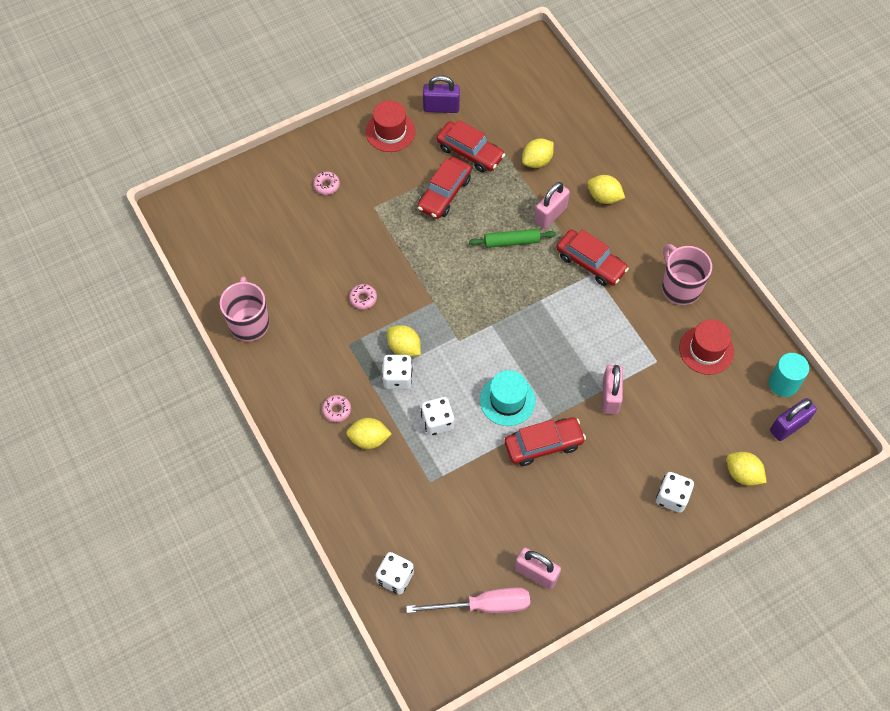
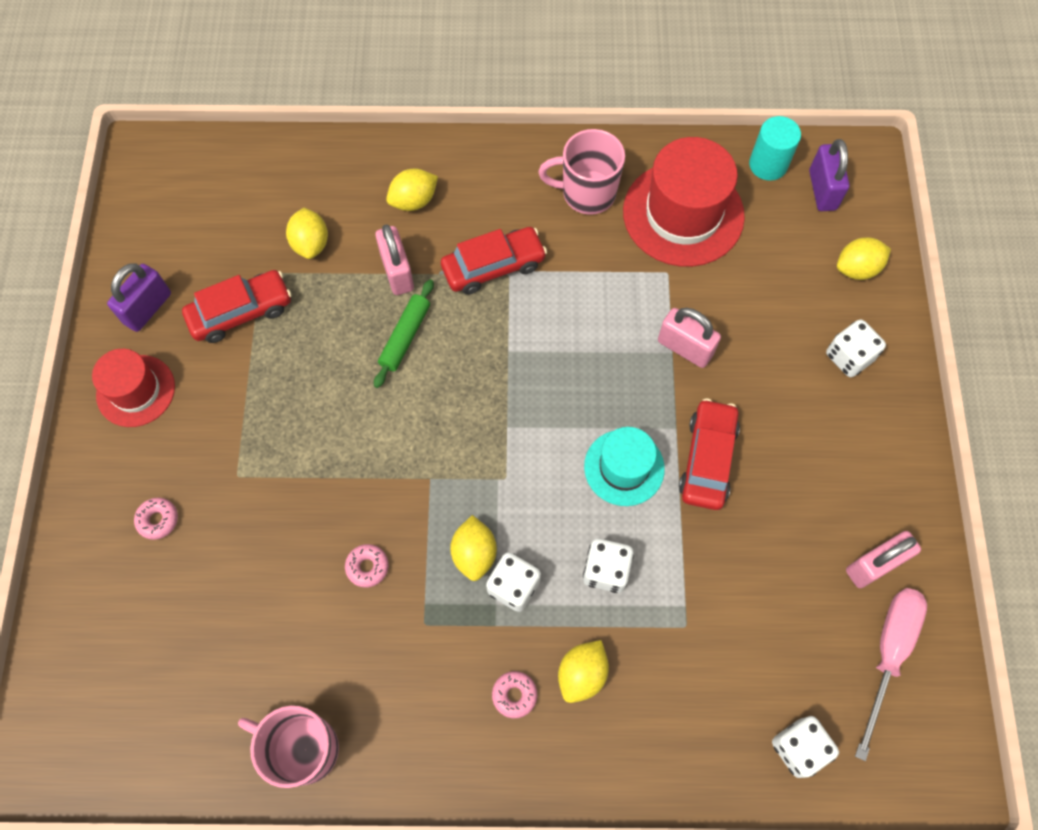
camera: 60 degrees left, 5 degrees up
(404, 348) = (474, 553): yellow lemon -> yellow lemon turned 75 degrees counterclockwise
(444, 193) = (279, 376): red car -> none
(706, 350) = (683, 214): red hat -> red hat, size x1.67

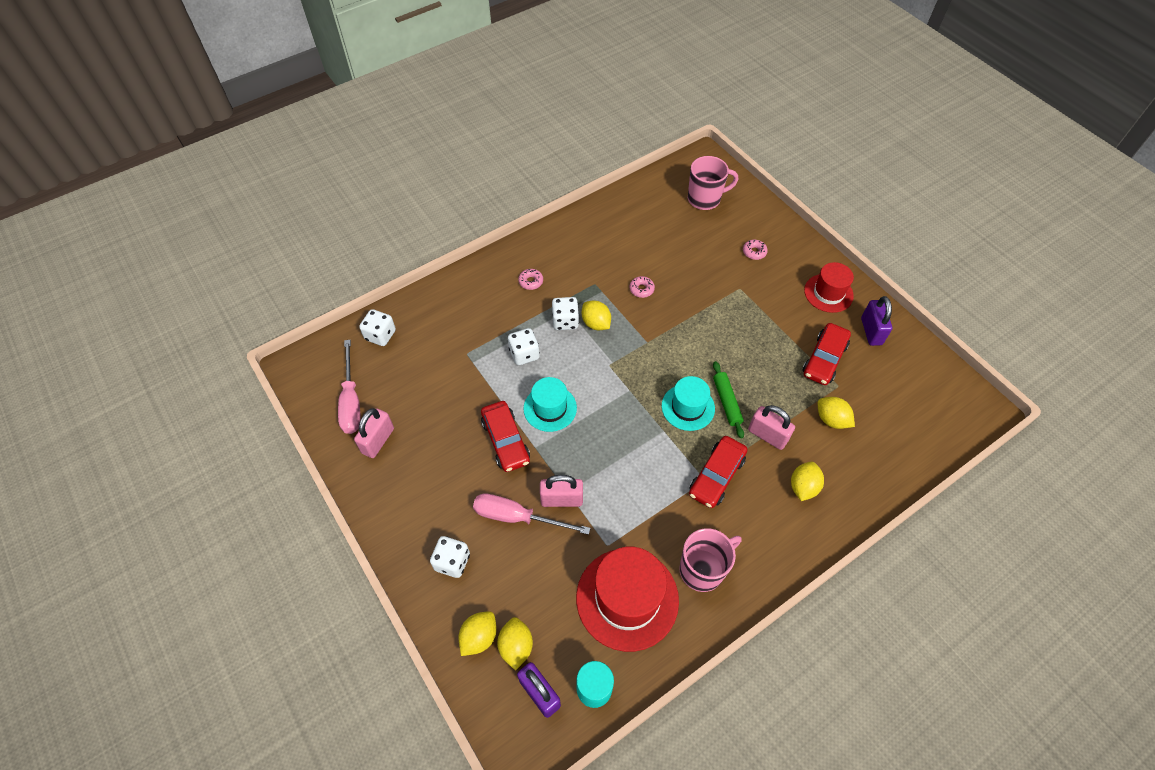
camera: 145 degrees right, 10 degrees down
(304, 748) = (606, 216): pink mug -> pink mug (705, 199)
(455, 360) = (688, 407): none -> turquoise hat
(582, 674) = (505, 306): yellow lemon -> yellow lemon (516, 646)
(747, 360) = (517, 517): none -> pink screwdriver

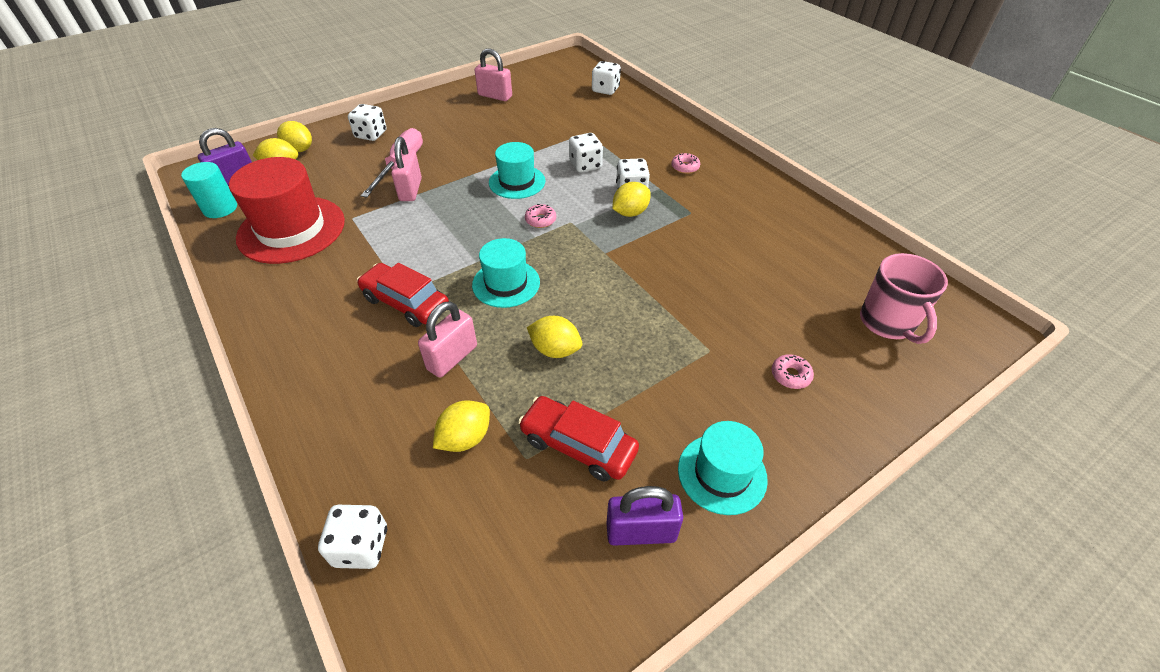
camera: 90 degrees right, 10 degrees down
(351, 401) = (536, 82): pink screwdriver -> none
(505, 441) = (483, 157): red car -> none
(641, 289) = (689, 250): pink donut -> pink donut (540, 220)
(702, 569) = (296, 284): pink mug -> none
(726, 402) = (509, 320): green rolling pin -> none
(803, 487) = (366, 388): yellow lemon -> yellow lemon (555, 350)
(828, 293) = (722, 473): red hat -> turquoise hat
(913, 464) = (361, 546): none -> white dice

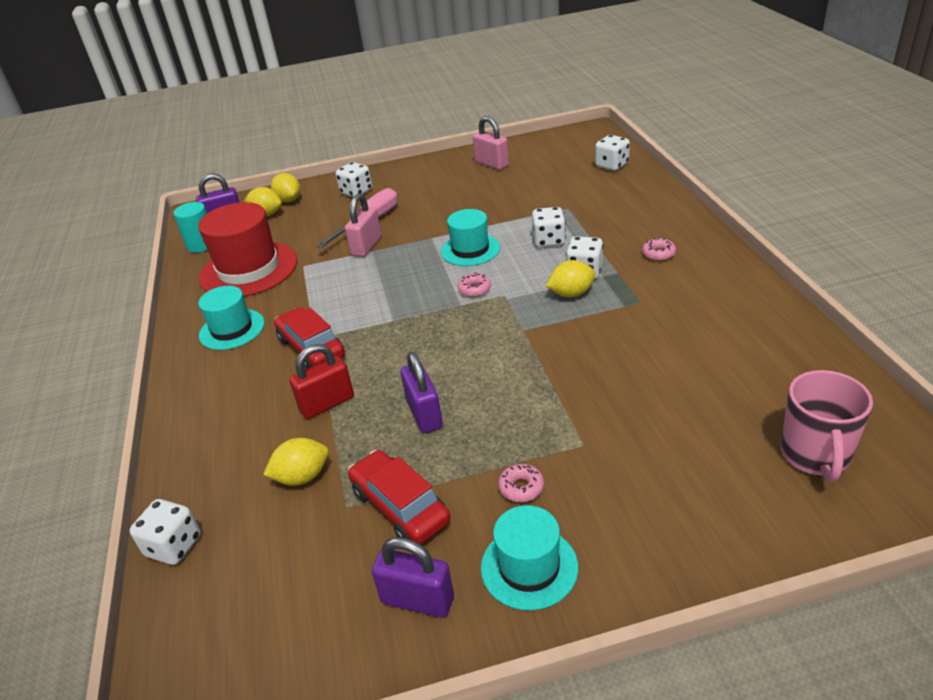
camera: 25 degrees right, 10 degrees down
(452, 357) = (327, 403): pink padlock -> red padlock
(506, 283) = (410, 345): turquoise hat -> turquoise hat (232, 329)
(555, 350) = (424, 414): yellow lemon -> purple padlock
(790, 375) = (661, 488): pink donut -> pink donut (521, 487)

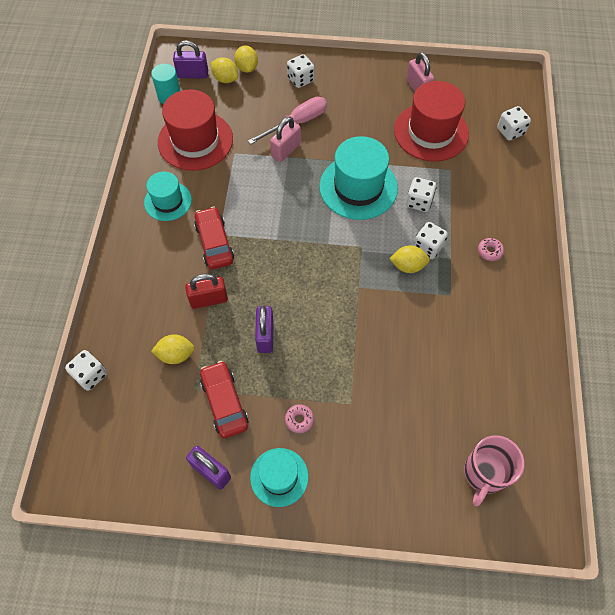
camera: 15 degrees right, 25 degrees up
(470, 250) = (358, 187): turquoise hat -> turquoise hat, size x1.67
(474, 289) = (343, 232): pink donut -> none
(527, 188) = (431, 132): none -> red hat

